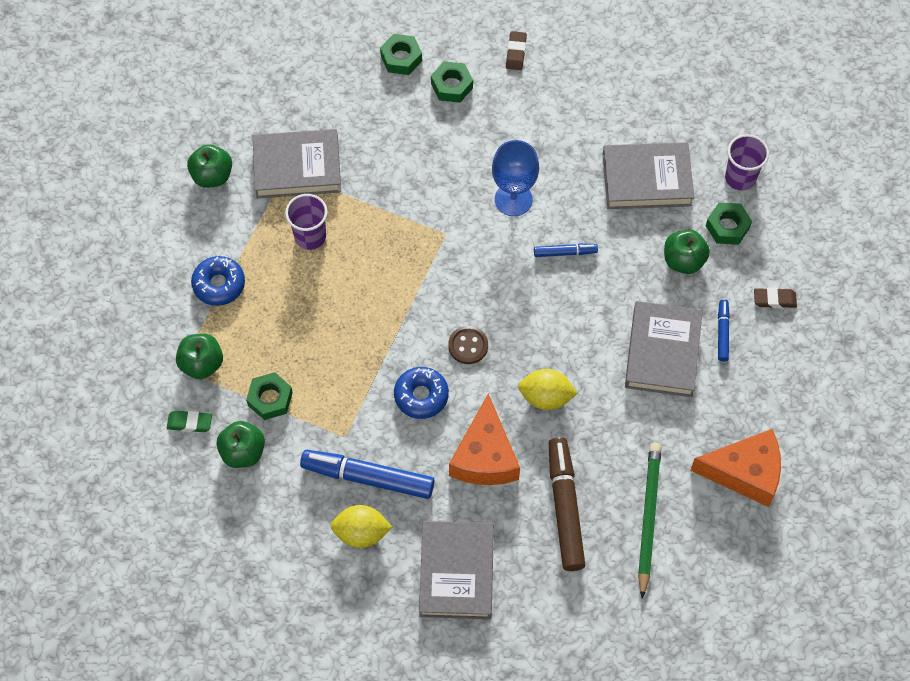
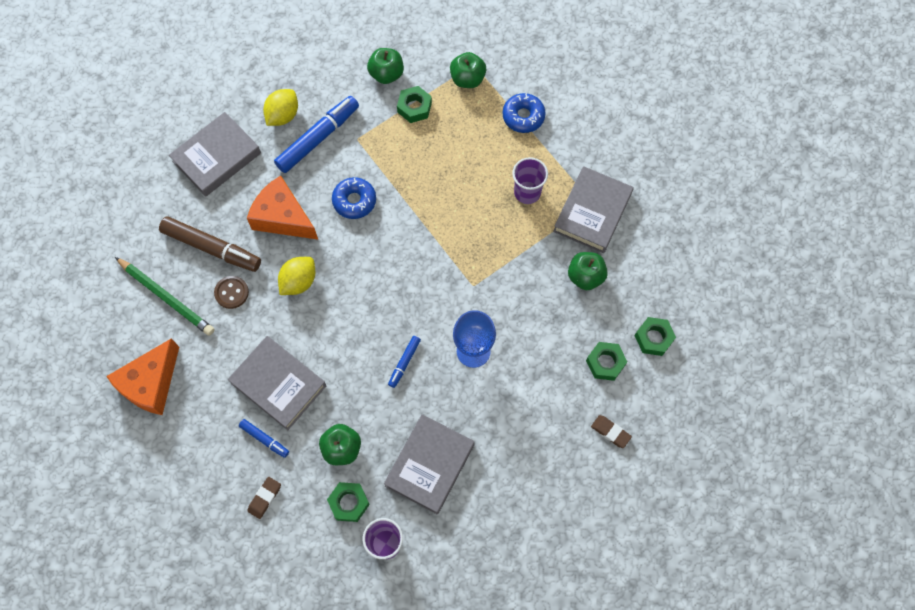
camera: 120 degrees right, 5 degrees up
(190, 423) = (428, 53): green eraser -> none
(212, 176) = (618, 152): green apple -> green apple (585, 276)
(456, 572) = (217, 157): grey book -> grey book turned 75 degrees counterclockwise
(468, 346) = (372, 252): brown button -> brown button (231, 292)

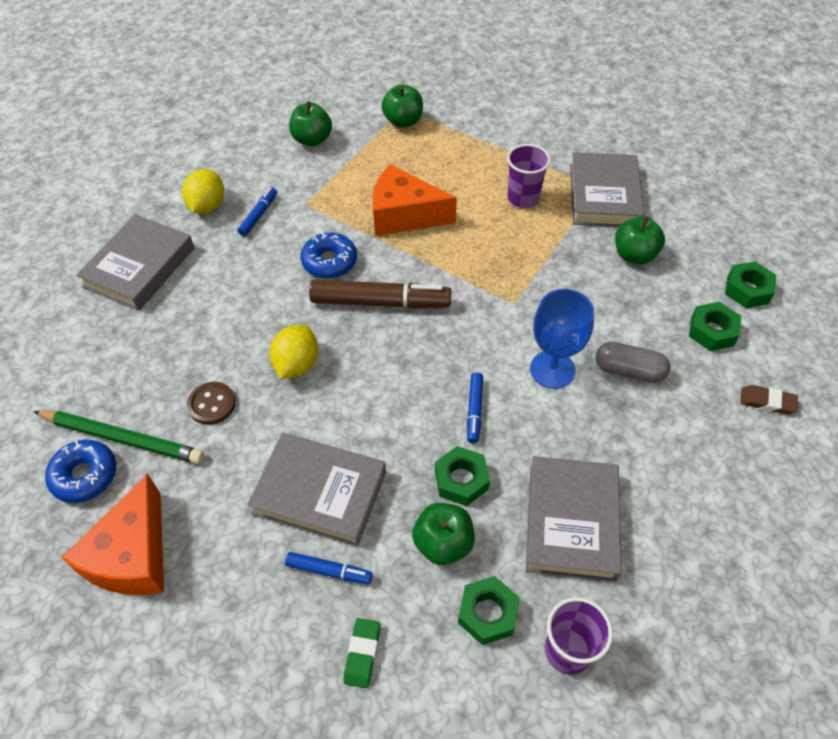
camera: 20 degrees left, 15 degrees down
(211, 247) = (166, 362): brown marker -> brown marker (380, 302)
(264, 498) = (362, 654): brown eraser -> green eraser
(283, 217) = (248, 303): orange cheese -> orange cheese (404, 215)
(318, 138) = (258, 215): blue marker -> blue marker, size x0.50
(414, 107) = (357, 159): green nut -> green nut (461, 480)
(523, 116) = (480, 136): blue donut -> blue donut (85, 475)
(527, 372) = (629, 371): none -> grey capsule

